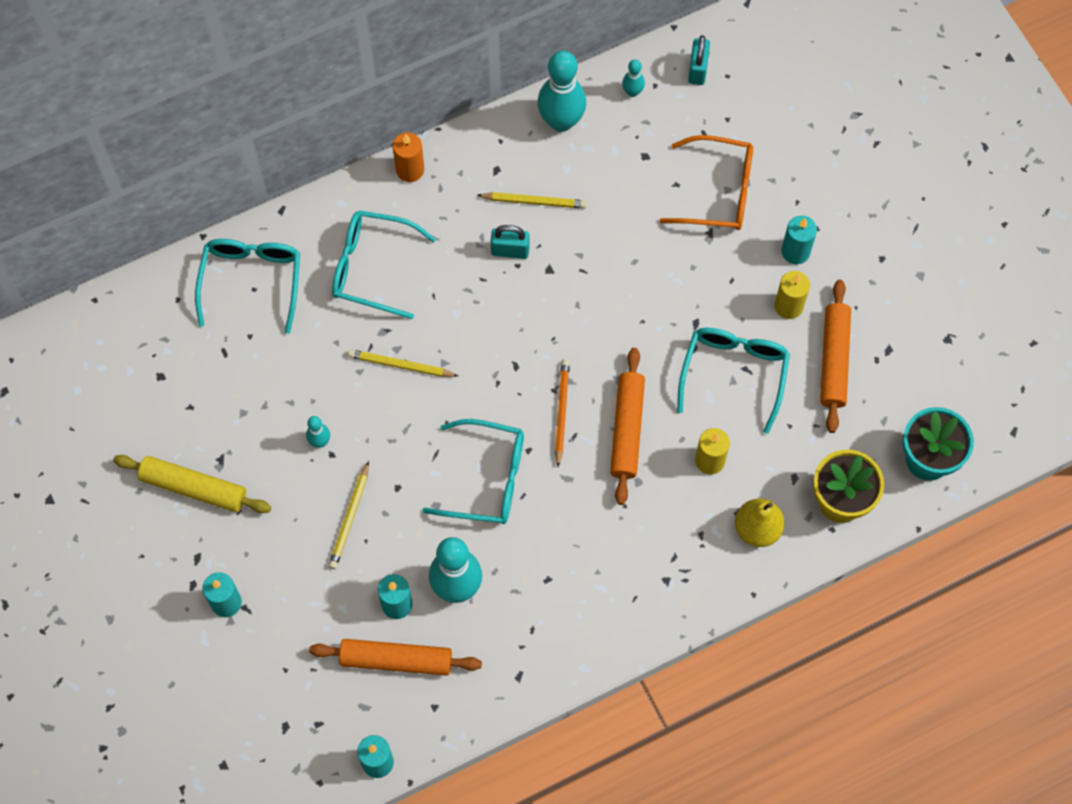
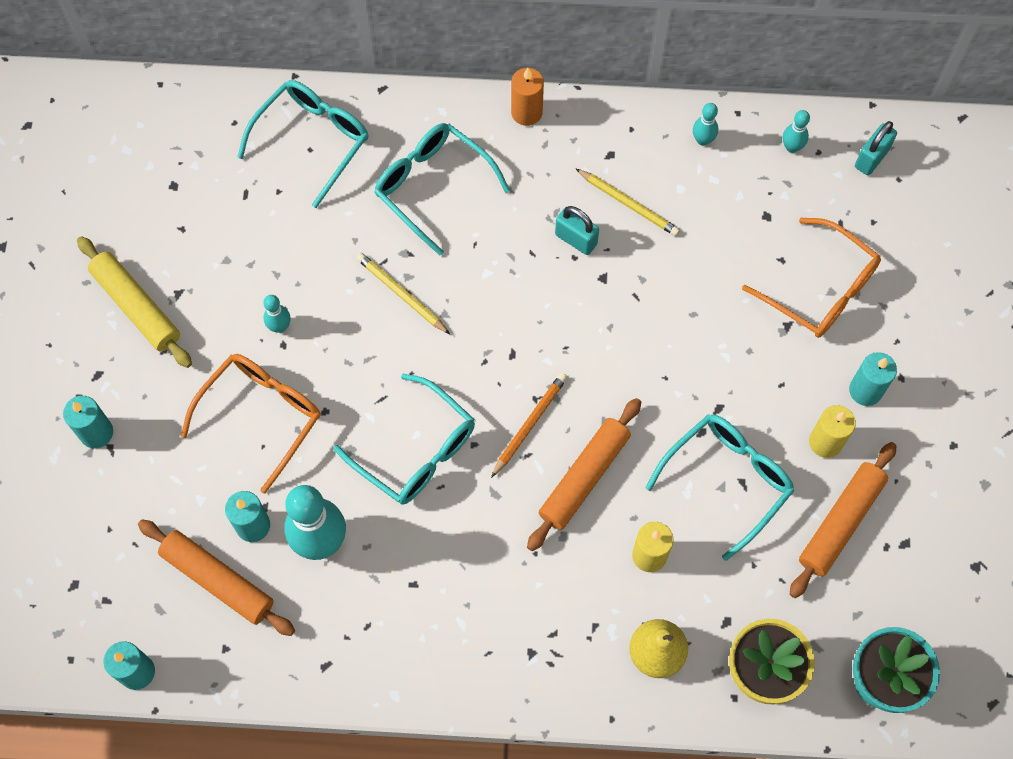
camera: 30 degrees right, 0 degrees up
(350, 518) = (261, 416): yellow pencil -> orange glasses
(561, 121) = (703, 140): turquoise bowling pin -> turquoise bowling pin, size x0.47

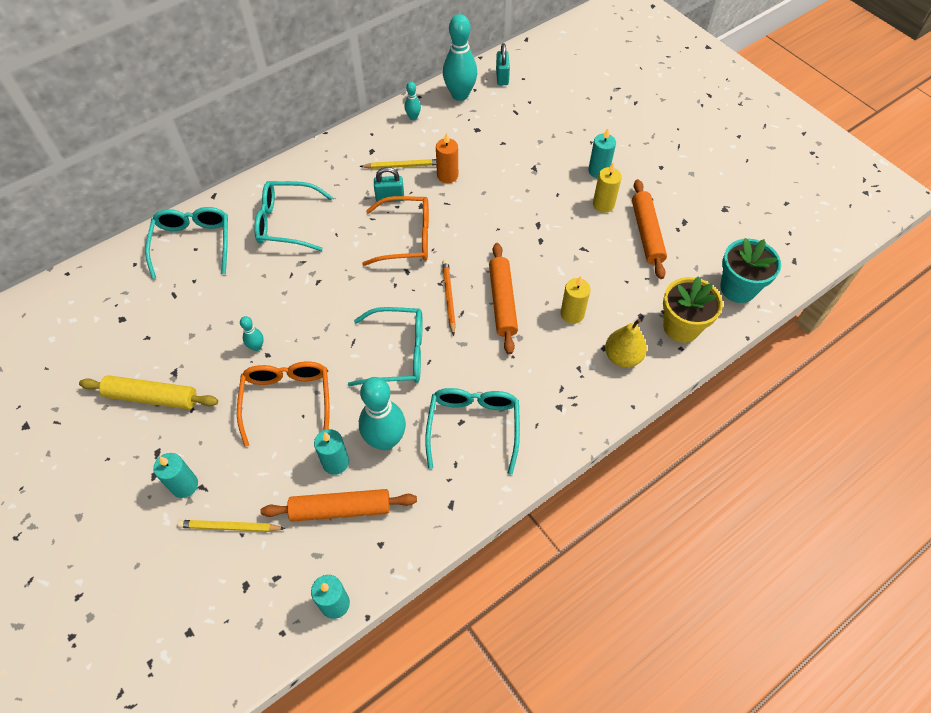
camera: 40 degrees left, 10 degrees down
(401, 294) = (316, 283): yellow pencil -> yellow pencil (229, 527)
(526, 112) = (308, 159): orange candle -> orange candle (447, 175)
(727, 480) = (575, 253): turquoise glasses -> turquoise glasses (473, 426)
(791, 147) = (460, 95): turquoise bowling pin -> turquoise bowling pin, size x2.13
(821, 289) = (534, 143): orange glasses -> orange glasses (407, 238)

